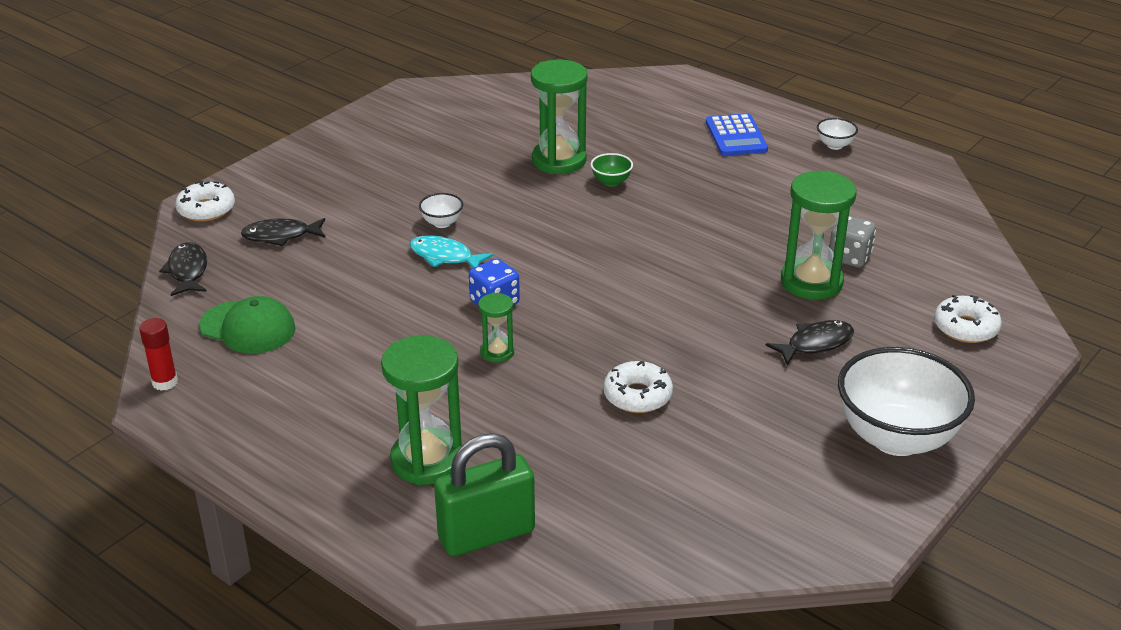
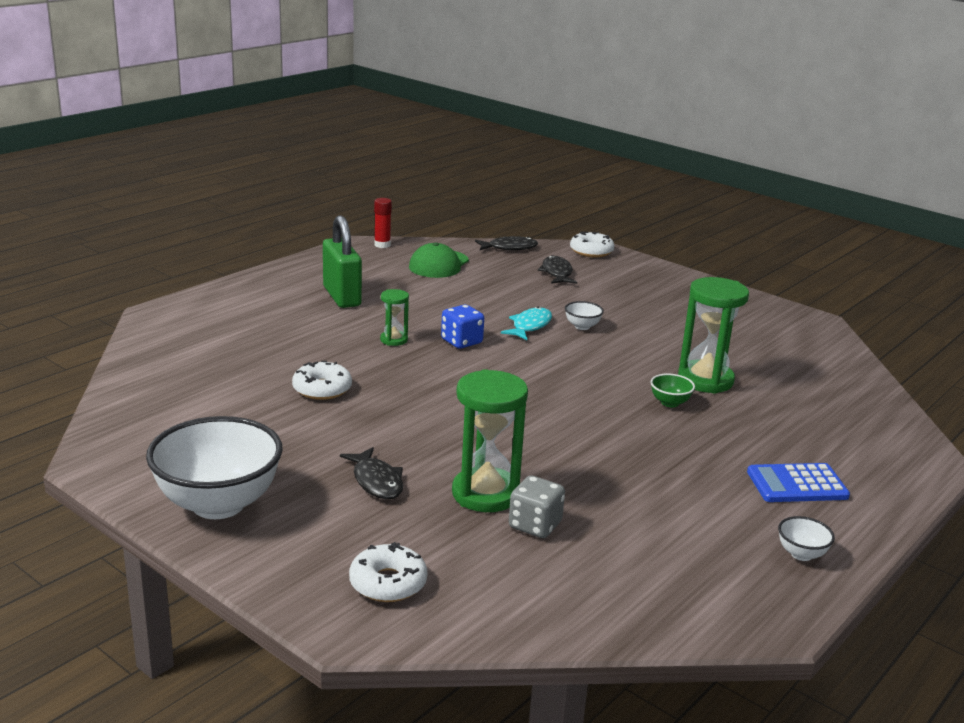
camera: 90 degrees right, 10 degrees down
(427, 460) = (274, 313): green hourglass -> none
(486, 534) = (189, 328): green padlock -> green padlock (342, 296)

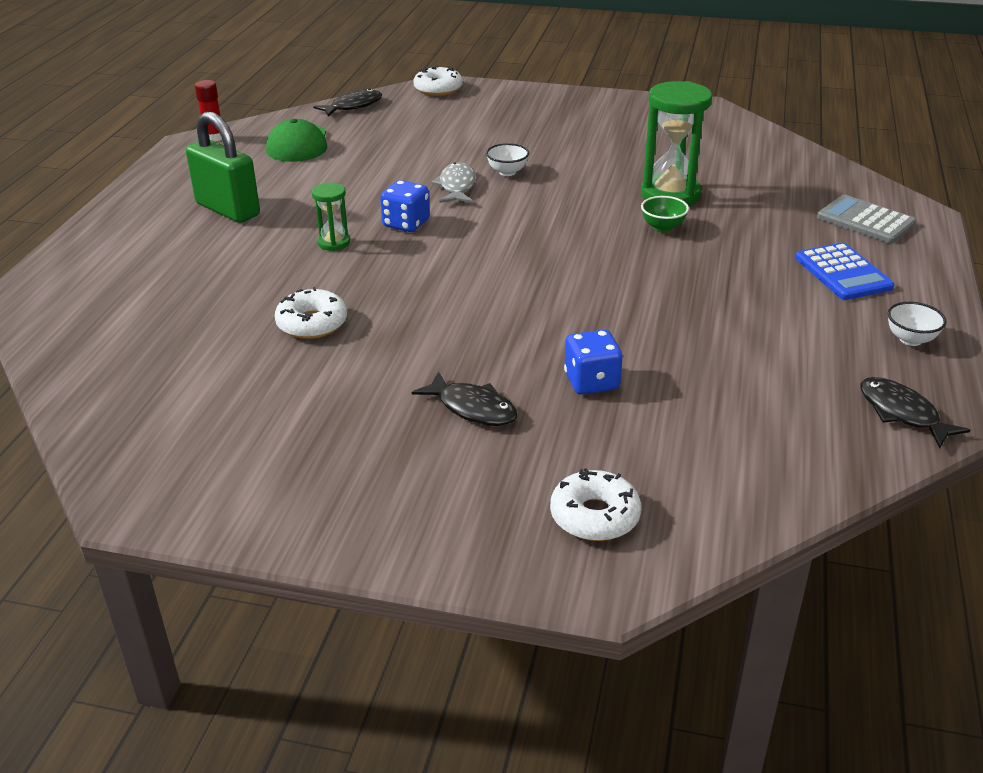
camera: 25 degrees left, 10 degrees up
(218, 504) = (331, 499): white bowl -> none
(485, 494) = (591, 382): green hourglass -> blue dice
(530, 326) = (457, 186): turquoise fish -> grey fish
(535, 525) = (668, 398): grey dice -> none
(556, 273) = (427, 121): black fish -> black fish (901, 413)
(797, 484) = (843, 273): blue calculator -> blue calculator turned 75 degrees counterclockwise
(868, 451) = (865, 221): none -> grey calculator

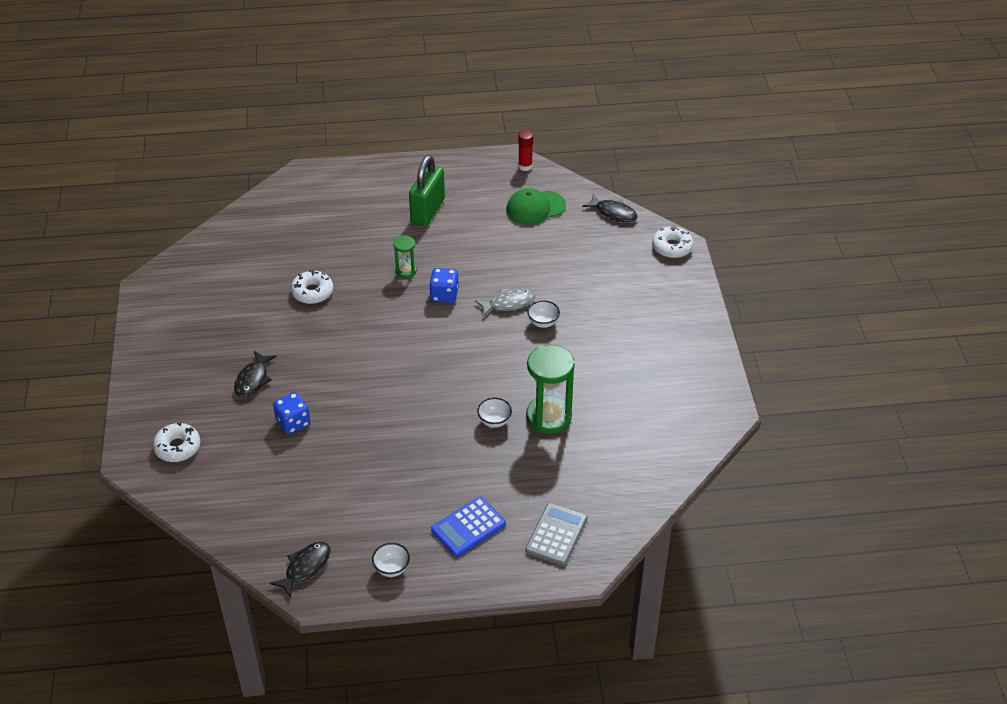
camera: 70 degrees right, 10 degrees up
(662, 227) = (494, 421): green bowl -> white bowl

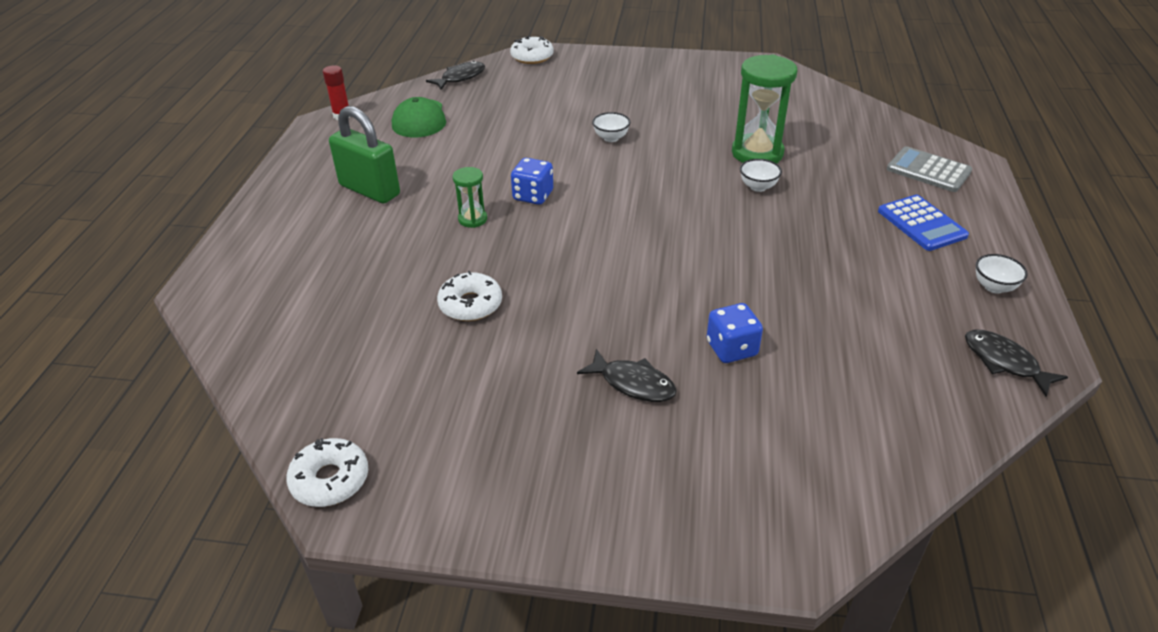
camera: 75 degrees left, 5 degrees down
(177, 447) = (765, 488): white donut -> white donut (330, 480)
(508, 303) = (569, 155): grey fish -> none

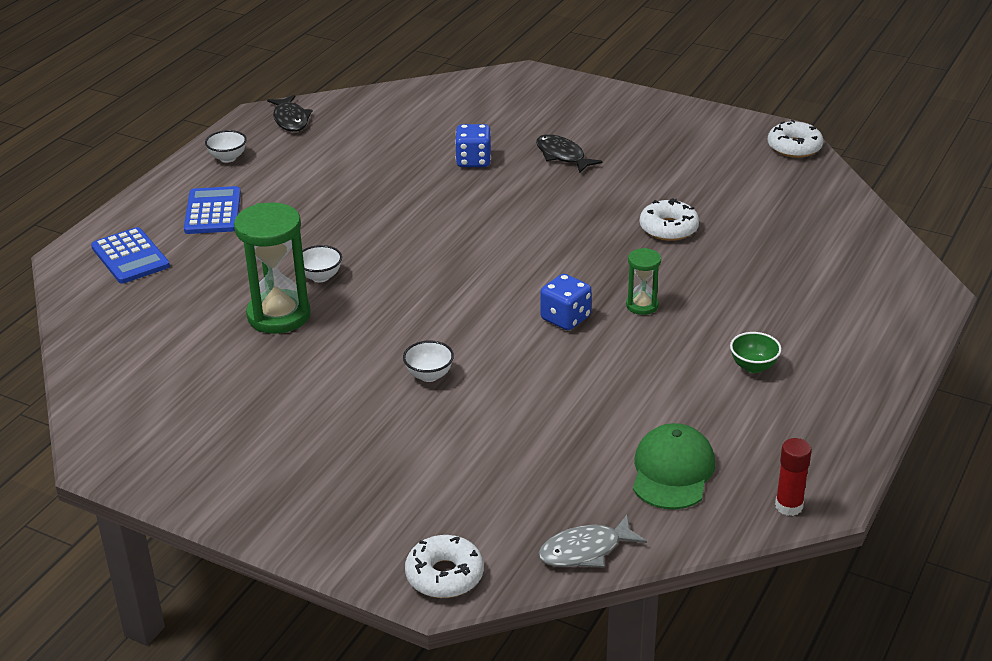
camera: 160 degrees left, 5 degrees down
(370, 190) = (753, 366): green padlock -> green bowl
(460, 77) = (585, 551): black fish -> grey fish
(928, 170) = (130, 257): grey calculator -> blue calculator

